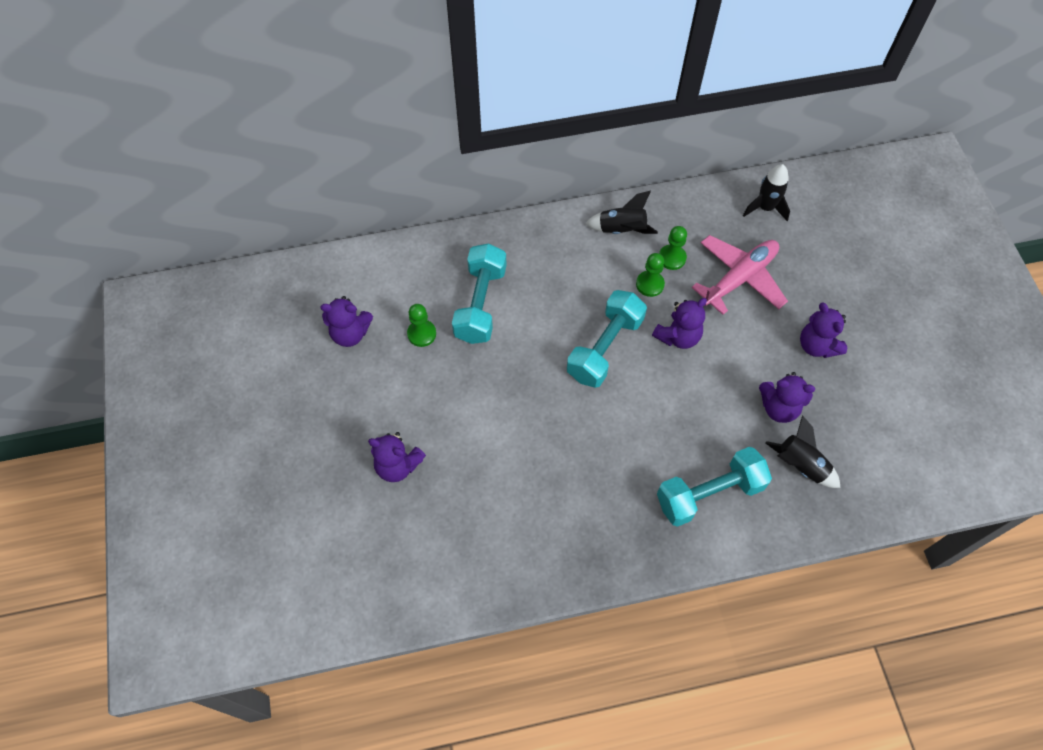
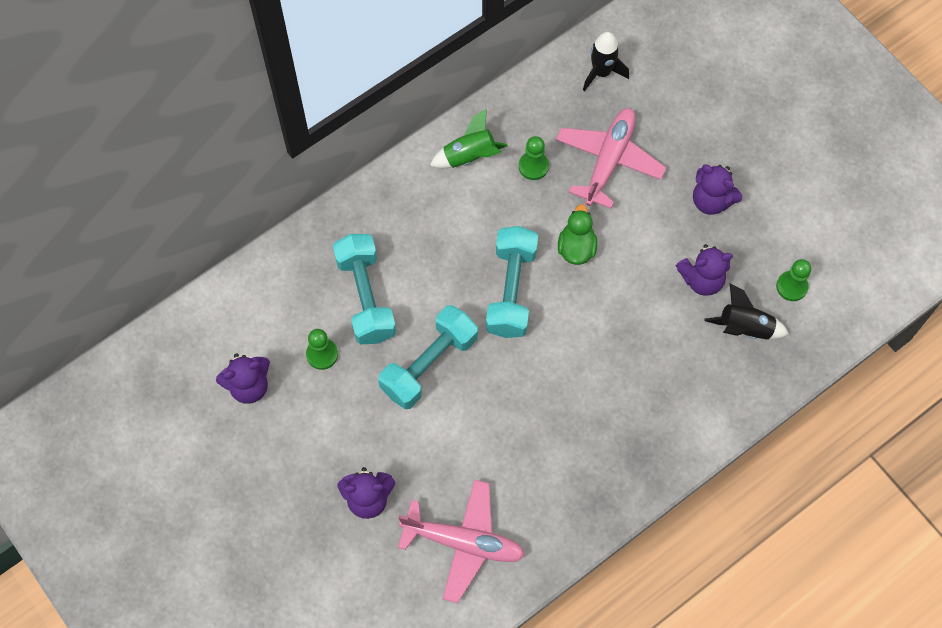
camera: 25 degrees left, 5 degrees up
(459, 540) = (464, 542): none -> pink plane
(621, 230) = (469, 156): black rocket -> green rocket
(650, 284) = (524, 204): green pawn -> green pawn (791, 286)
(678, 336) = (576, 248): purple teddy bear -> green duck
(709, 493) = (674, 393): turquoise dumbbell -> turquoise dumbbell (429, 364)

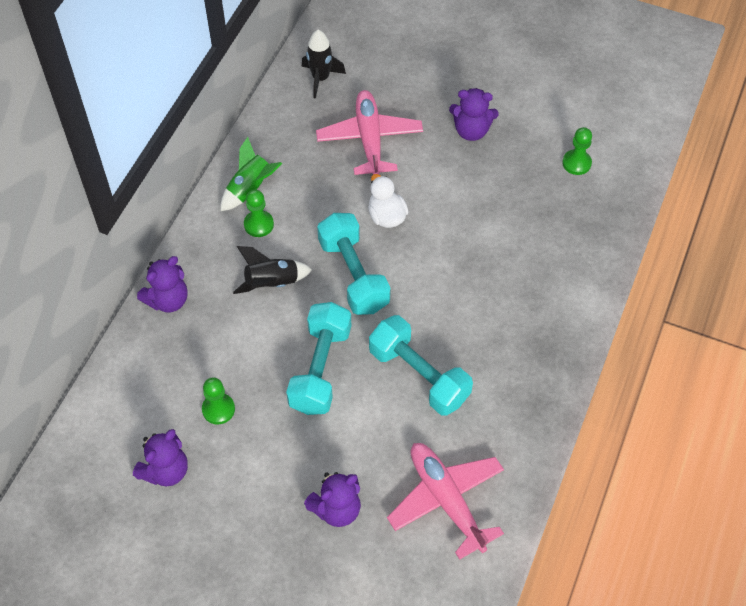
camera: 30 degrees left, 10 degrees down
(365, 297) = (229, 342): turquoise dumbbell -> turquoise dumbbell (419, 375)
(464, 542) = (446, 500): pink plane -> pink plane turned 105 degrees counterclockwise
(533, 166) = (310, 172): green pawn -> green pawn (258, 224)
(576, 248) = (386, 216): green duck -> white duck
(702, 279) = (503, 191): purple teddy bear -> purple teddy bear (168, 300)
(744, 328) = (562, 211): black rocket -> black rocket (272, 283)

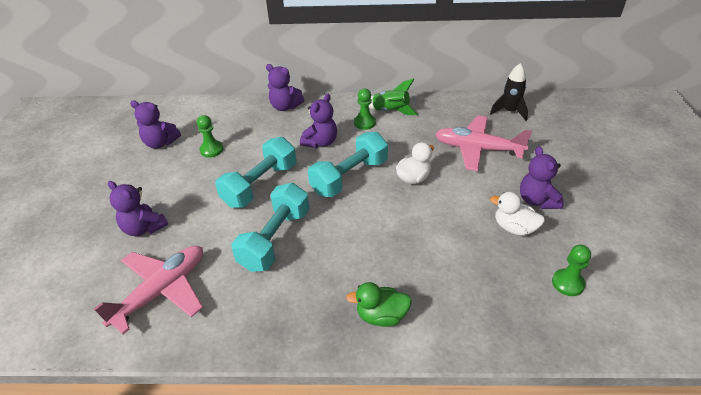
camera: 70 degrees right, 15 degrees down
(272, 283) = (320, 142): black rocket -> purple teddy bear
(320, 369) = (260, 185): turquoise dumbbell -> turquoise dumbbell turned 45 degrees counterclockwise
(369, 139) = (477, 149): pink plane -> pink plane turned 135 degrees counterclockwise
(498, 167) = (514, 228): none -> white duck
(555, 314) = (381, 316): none -> green duck

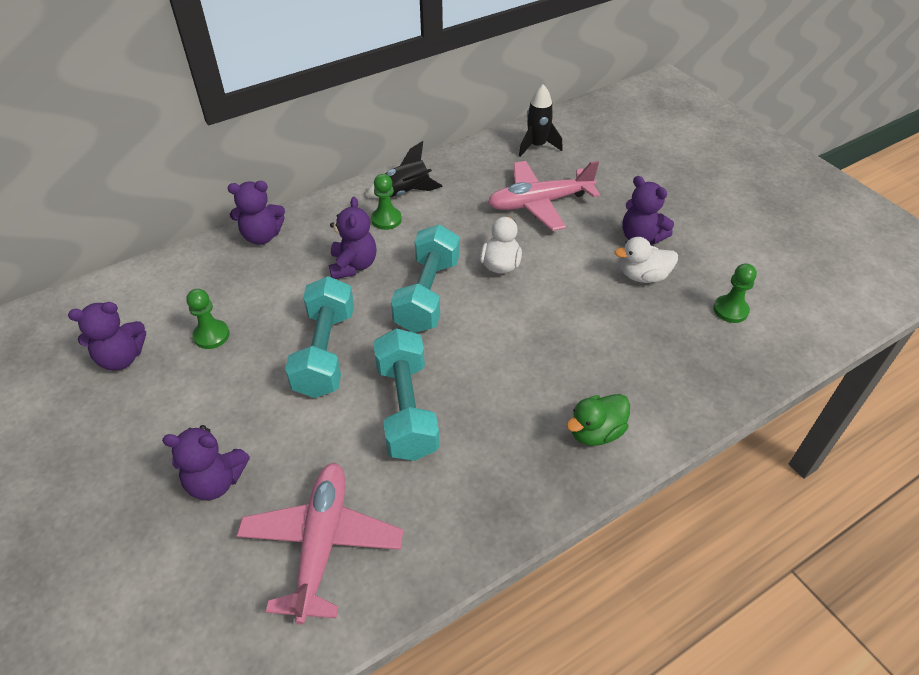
camera: 35 degrees left, 5 degrees up
(390, 111) = (405, 193): green rocket -> black rocket

